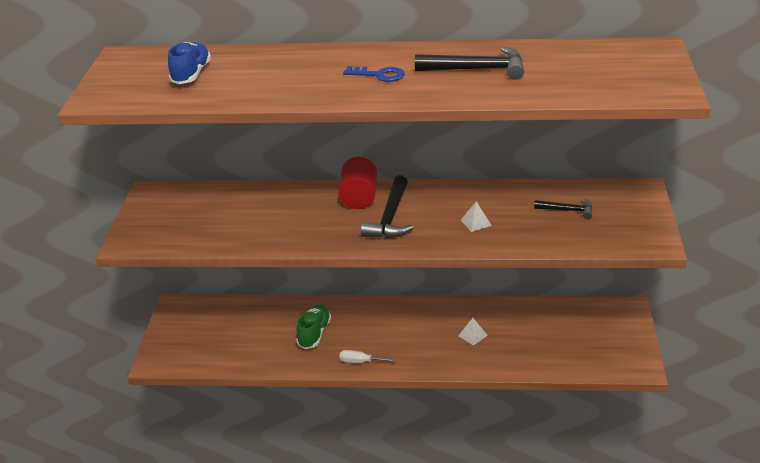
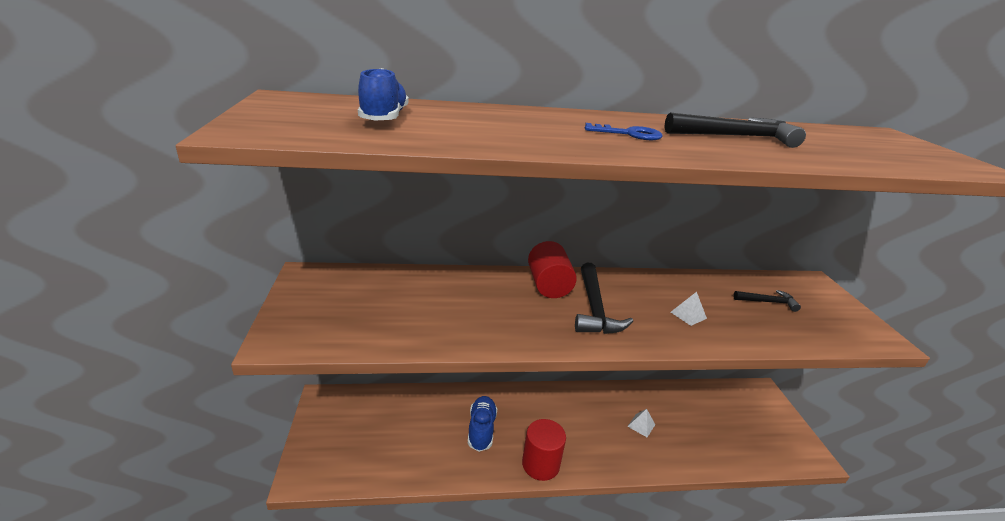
camera: 15 degrees left, 5 degrees down
(314, 334) = (481, 429): green shoe -> blue shoe
(360, 362) = (540, 464): white screwdriver -> red cylinder

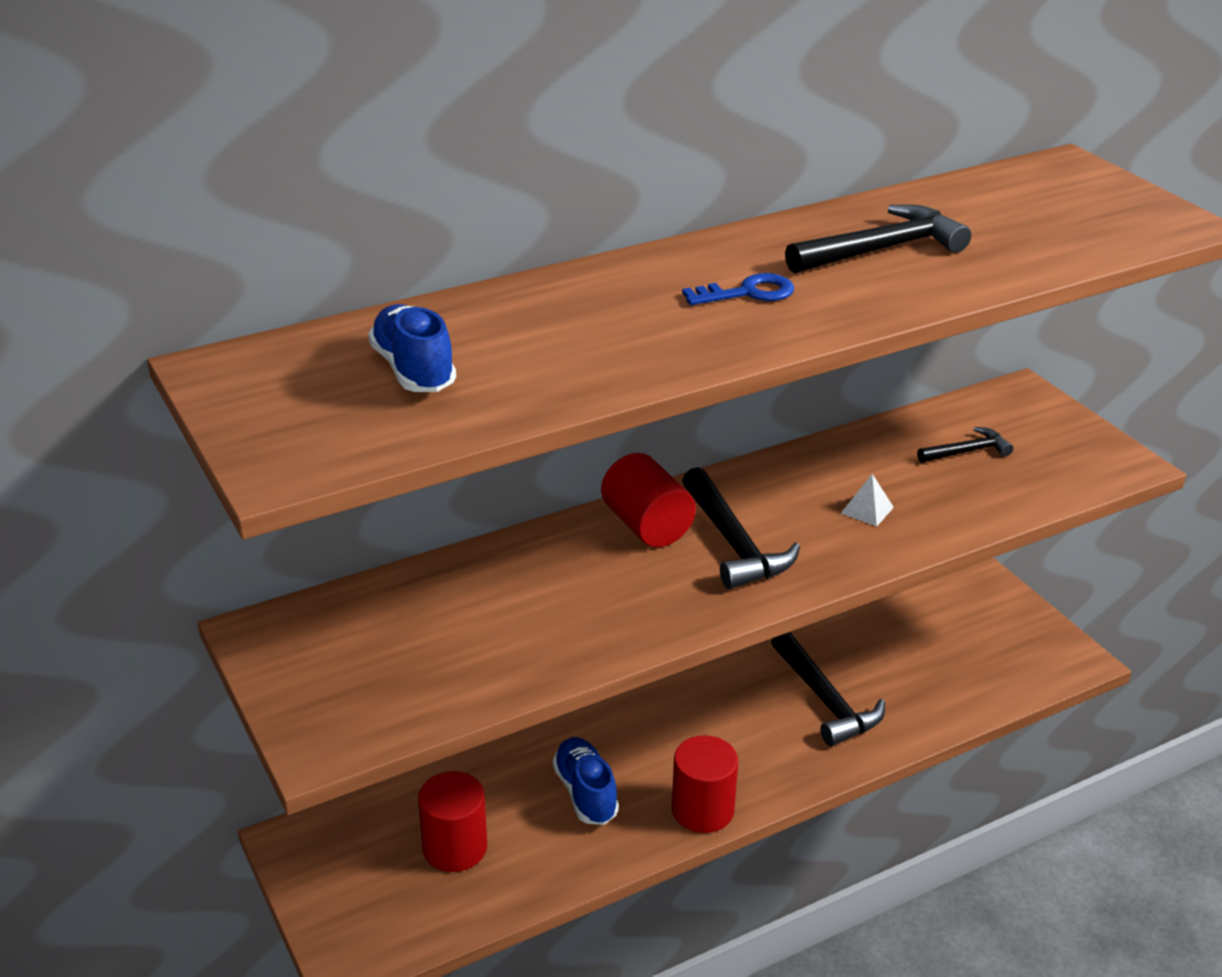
camera: 20 degrees left, 5 degrees up
(397, 433) = (455, 847): none -> red cylinder
(641, 425) = (825, 700): white pyramid -> black hammer

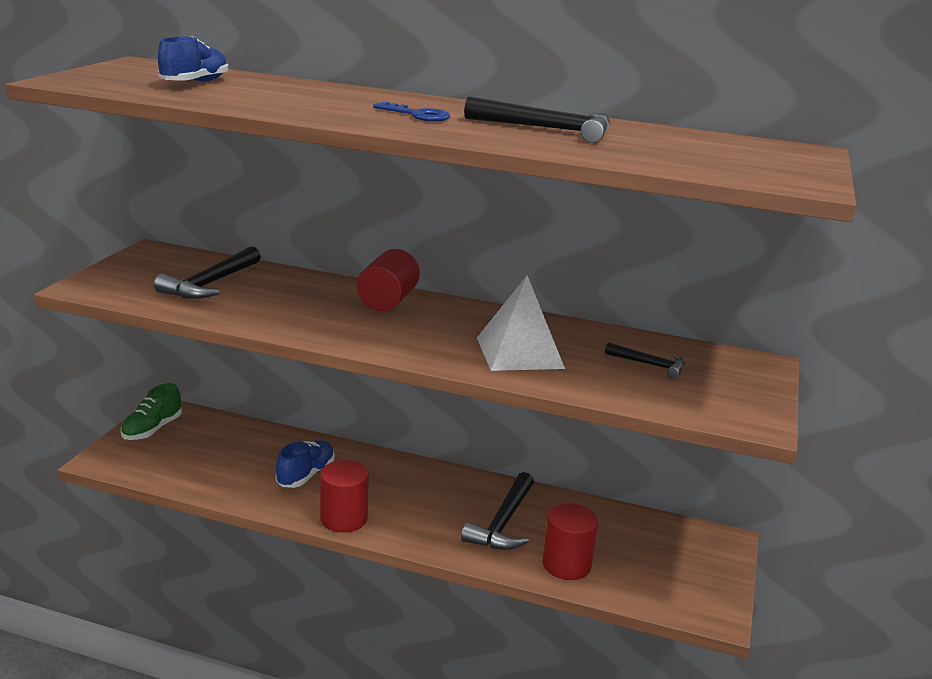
camera: 45 degrees right, 10 degrees down
(327, 875) = (152, 429): none -> green shoe
(455, 847) = (214, 455): red cylinder -> red cylinder (566, 565)
(733, 543) = (413, 326): black hammer -> black hammer (210, 284)
(867, 510) = (519, 352): white pyramid -> white pyramid, size x2.33

